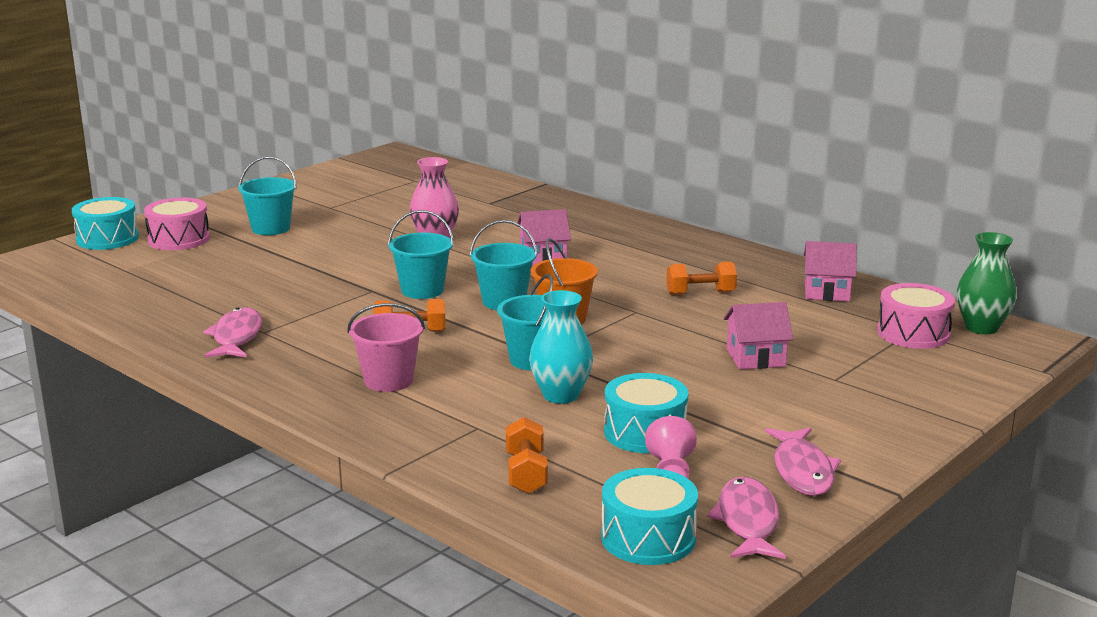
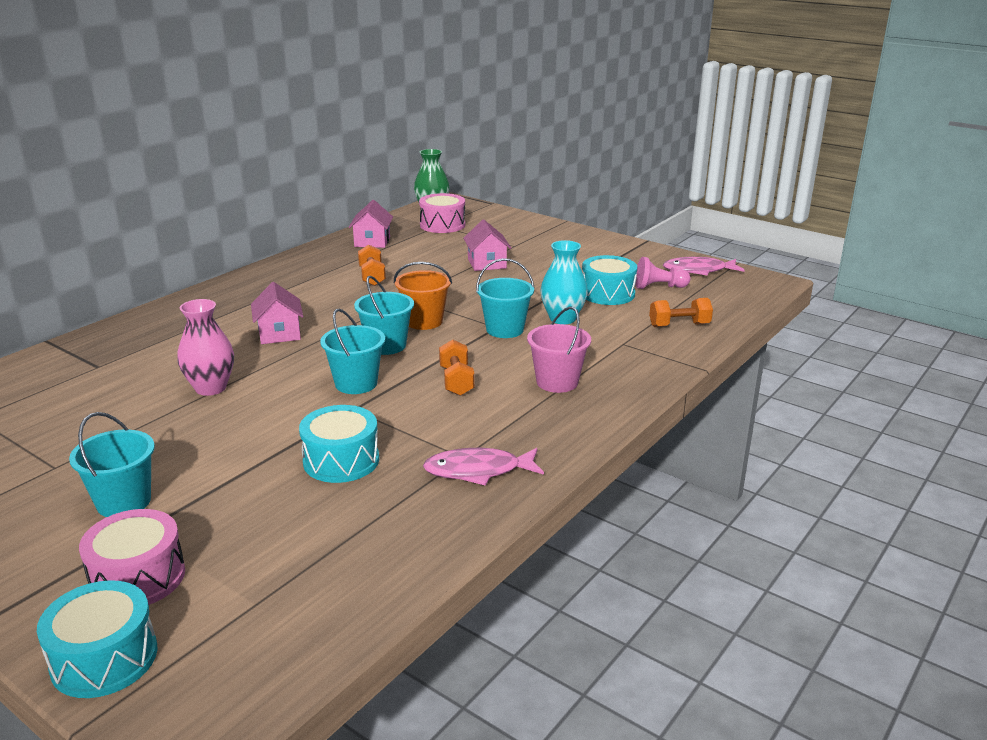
camera: 95 degrees left, 5 degrees up
(648, 538) = (732, 292): turquoise drum -> turquoise drum (341, 460)
(802, 470) = (635, 257): pink fish -> none

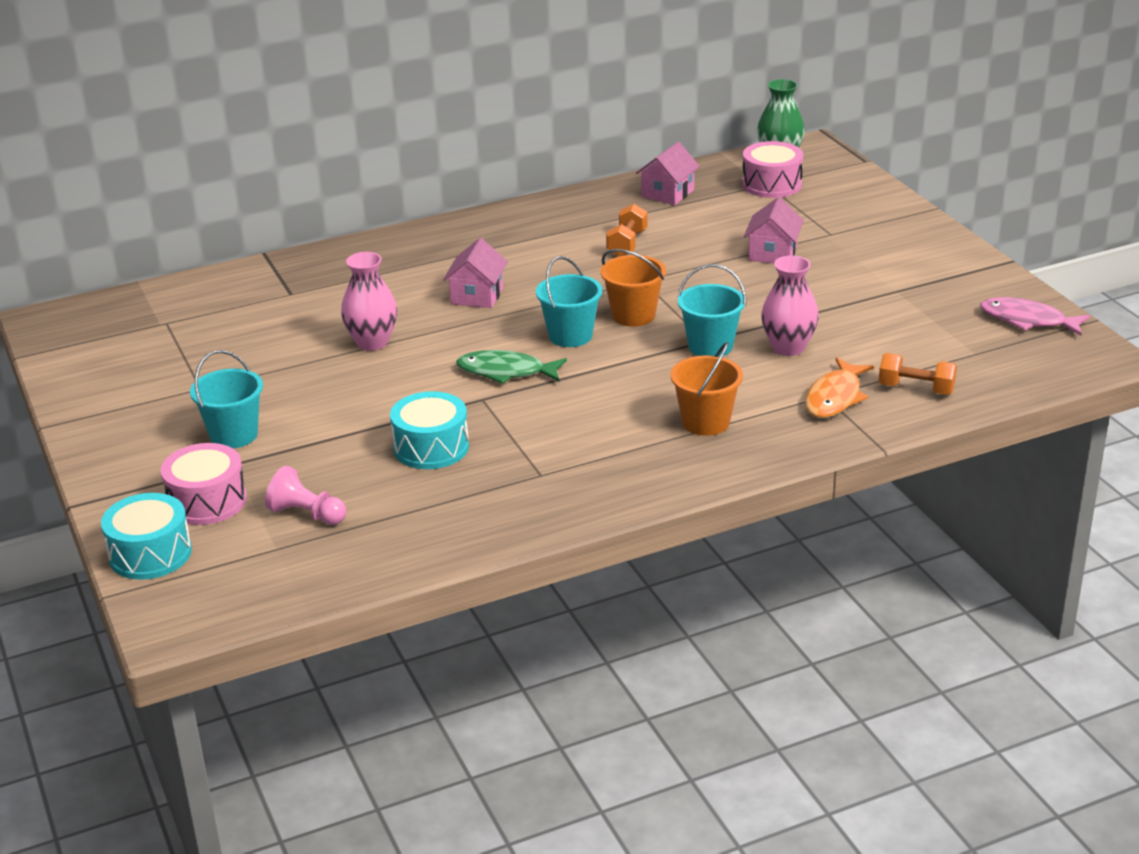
camera: 30 degrees right, 5 degrees up
(356, 383) = (506, 372): turquoise bucket -> green fish
(456, 381) = (604, 394): orange dumbbell -> none
(478, 471) = (542, 492): pink fish -> none
(557, 382) = (705, 422): pink bucket -> orange bucket
(562, 318) = (788, 348): turquoise vase -> pink vase
(607, 293) = (875, 327): turquoise drum -> none
(631, 343) = (835, 397): none -> orange fish
(659, 287) = (949, 332): pink pawn -> pink pawn (306, 514)

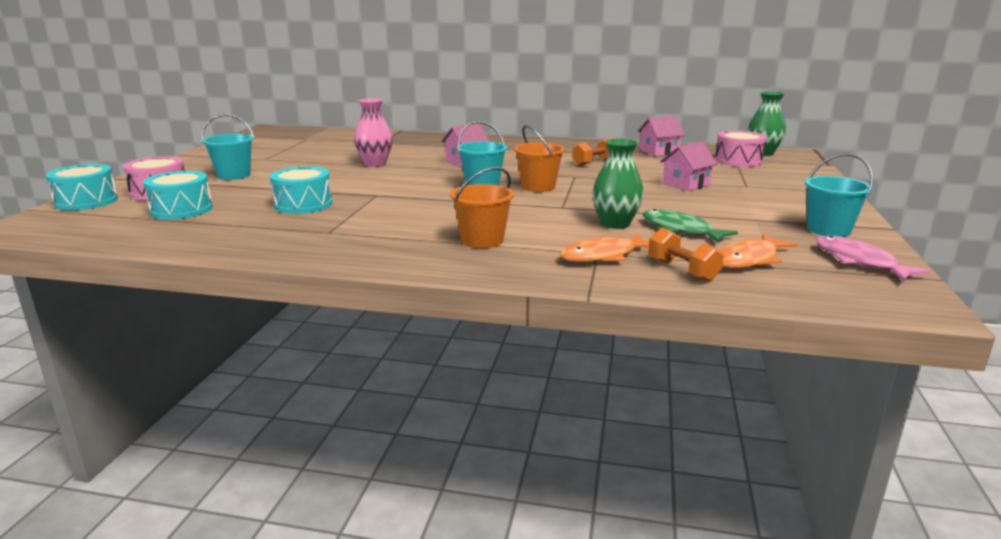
camera: 35 degrees right, 10 degrees down
(306, 514) = (181, 210): pink pawn -> turquoise drum
(506, 372) = (414, 189): green fish -> green fish (680, 230)
(710, 346) = (560, 210): turquoise bucket -> turquoise bucket (828, 230)
(788, 348) = (615, 224): pink vase -> green vase
(949, 352) = (749, 259): none -> orange fish

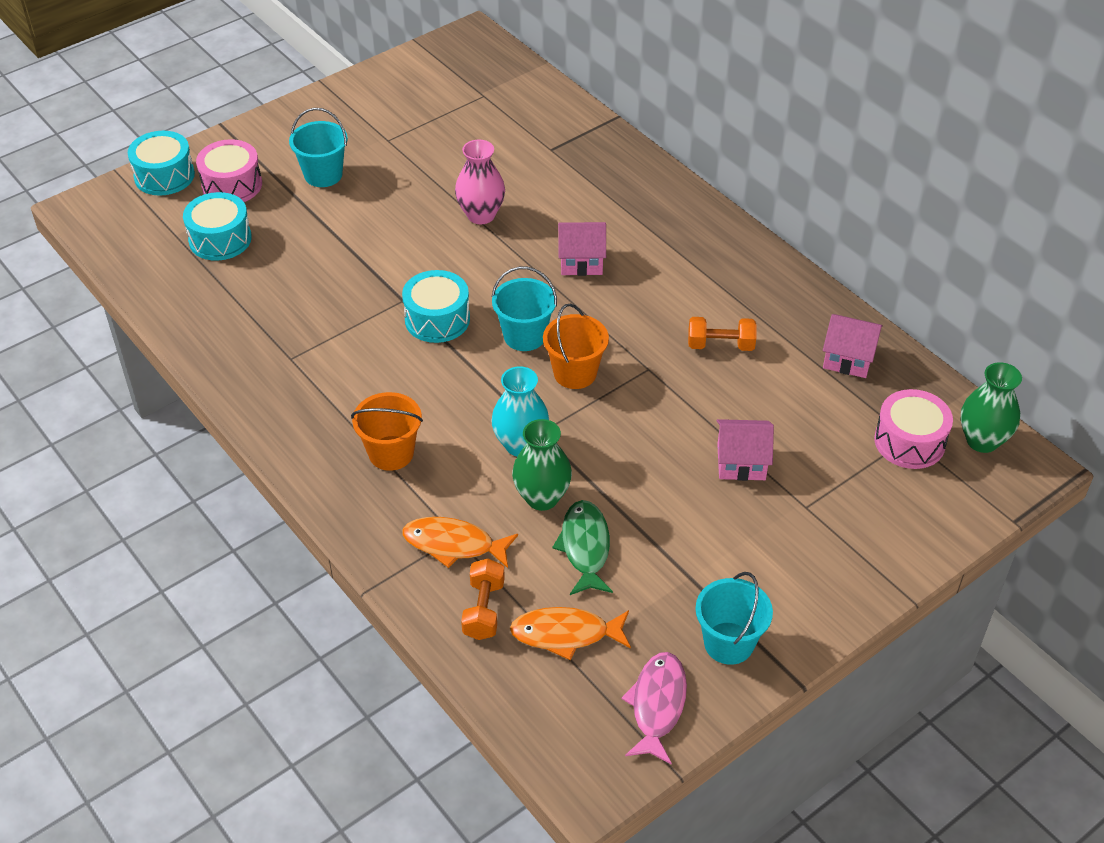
camera: 40 degrees right, 25 degrees up
(303, 204) = (322, 285): turquoise drum -> turquoise drum (437, 319)
(560, 213) = (520, 445): none -> turquoise vase

